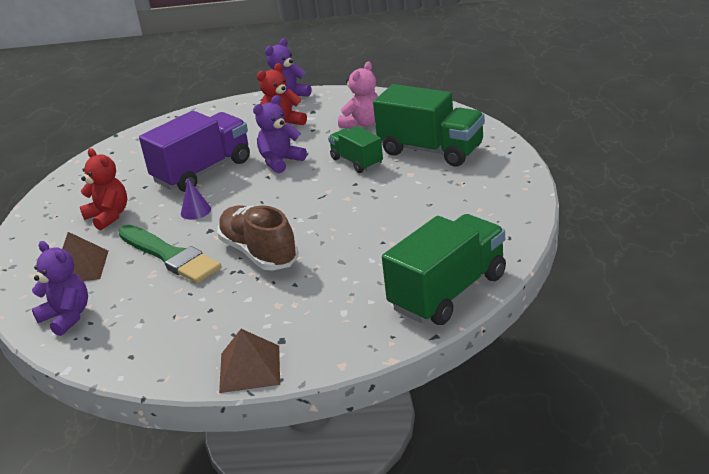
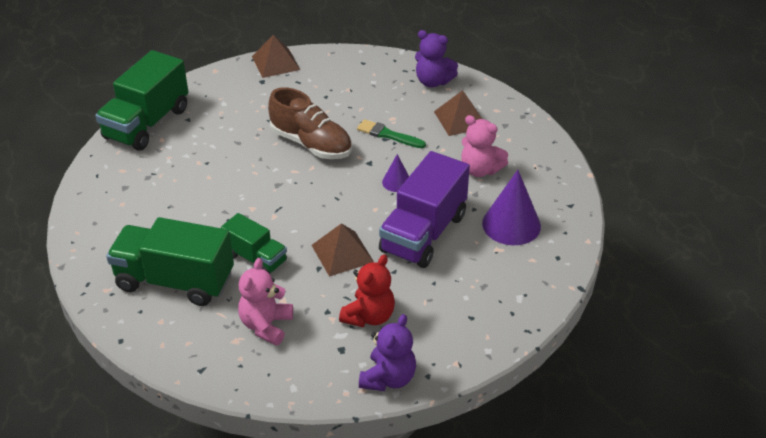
camera: 160 degrees right, 10 degrees up
(108, 216) = (480, 170): red teddy bear -> pink teddy bear
(125, 173) = (511, 224): none -> purple cone
(170, 256) = (388, 135): green brush -> green brush, size x0.59
(280, 161) = (342, 253): purple teddy bear -> brown pyramid

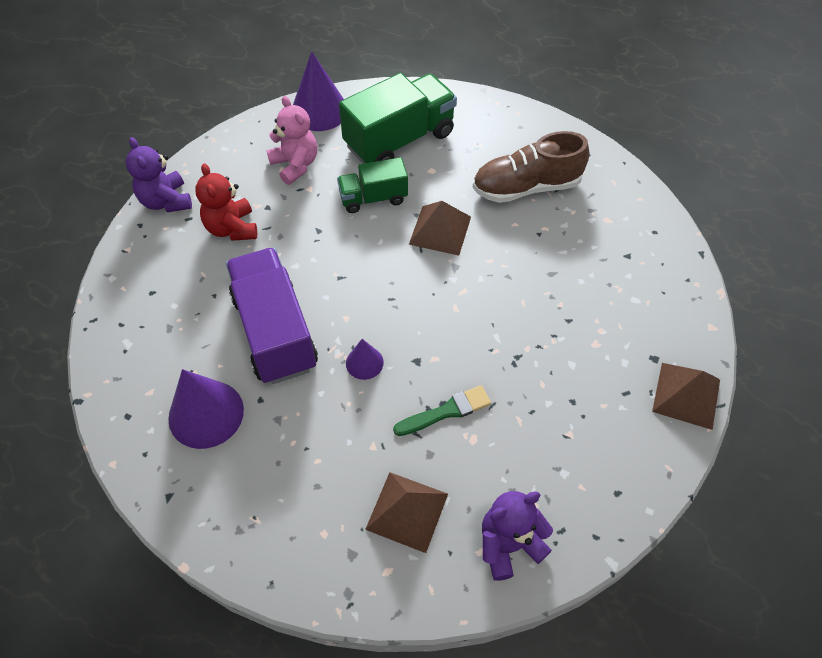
camera: 130 degrees right, 15 degrees up
(147, 123) = (645, 221): green truck -> none
(184, 355) = (319, 110): none -> purple cone
(311, 144) = (494, 331): brown shoe -> brown shoe (526, 187)
(342, 253) = (317, 256): brown pyramid -> brown pyramid (440, 230)
(480, 170) = (306, 455): pink teddy bear -> none

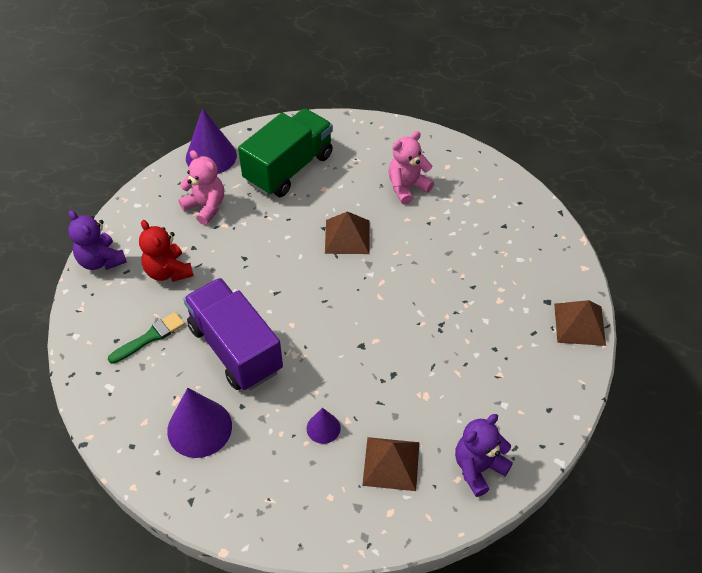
camera: 15 degrees left, 5 degrees down
(364, 362) = (319, 357): purple cone -> purple cone (323, 428)
(373, 198) = (282, 221): green truck -> none
(446, 411) = (398, 379): green brush -> green brush (150, 337)
(526, 187) = (407, 187): brown shoe -> pink teddy bear

